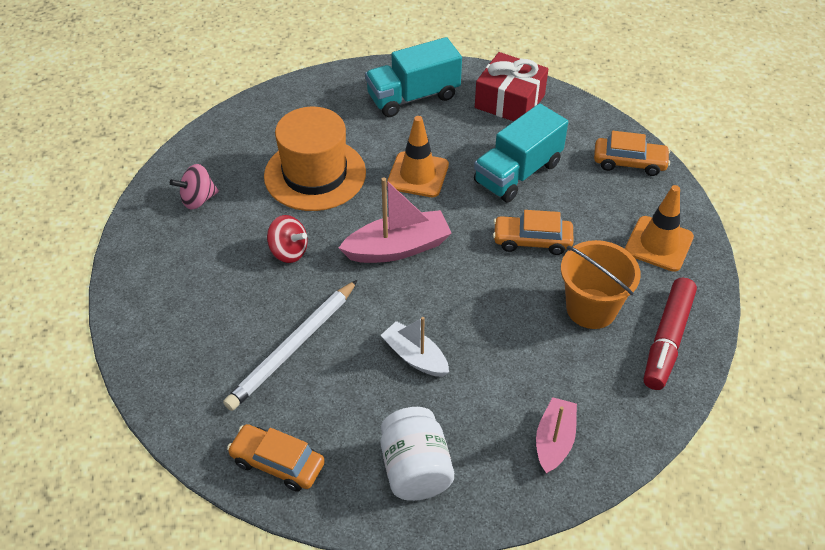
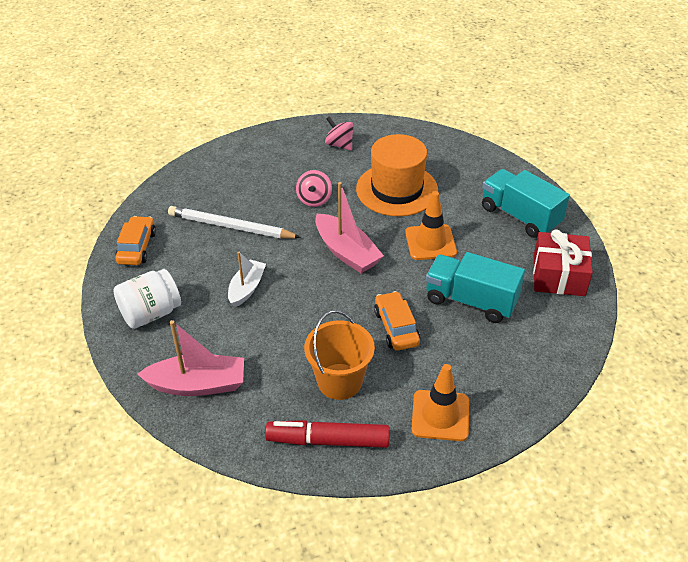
camera: 70 degrees right, 5 degrees down
(289, 251) = (314, 199): red spinning top -> pink spinning top
(554, 441) = (198, 384): pink boat -> pink boat, size x1.52
(629, 162) = (535, 375): orange car -> none

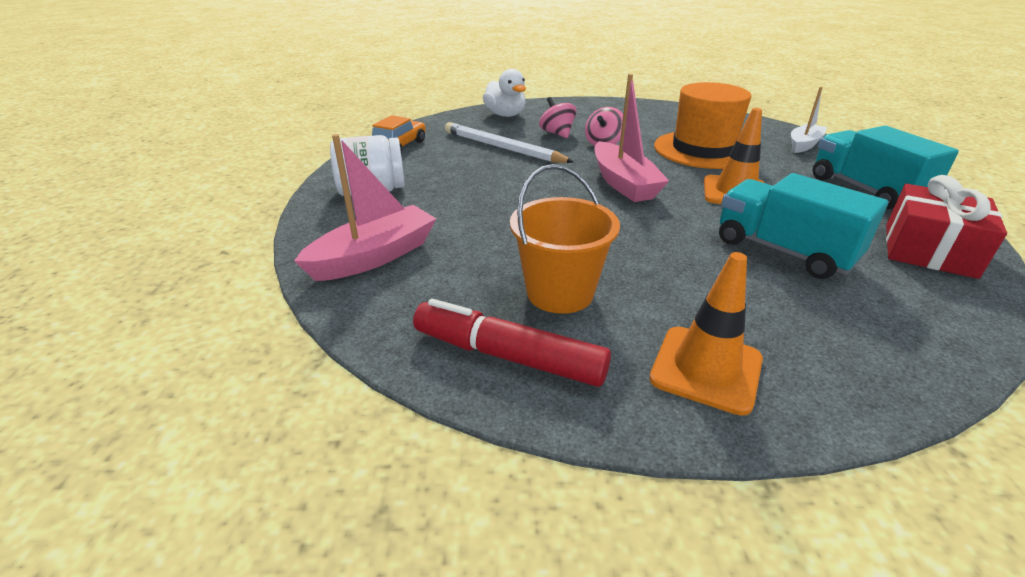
camera: 20 degrees right, 10 degrees down
(198, 384) = (374, 256): pink boat -> pink boat turned 60 degrees counterclockwise
(210, 172) = (505, 115): none -> white duck
(246, 288) = (490, 191): white boat -> white boat (804, 144)
(339, 145) = (648, 115): pink spinning top -> pink spinning top (557, 133)
(396, 327) = (664, 256): orange car -> none

